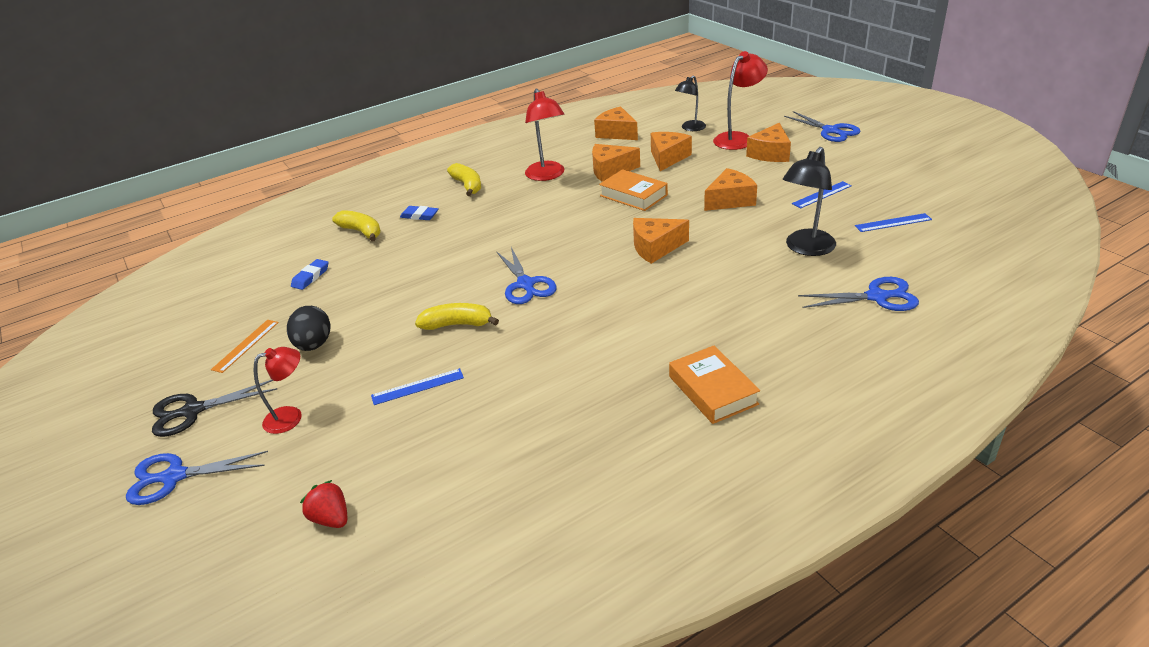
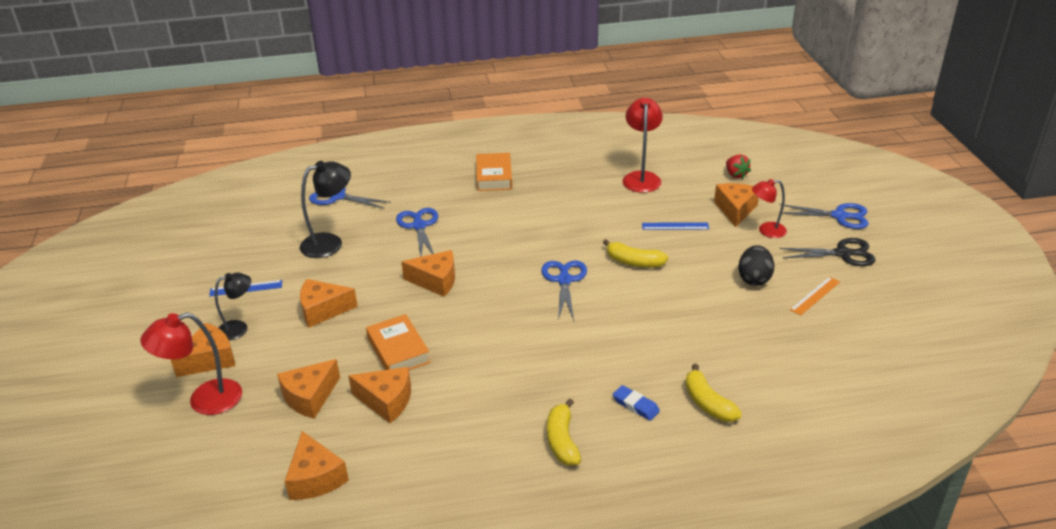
camera: 160 degrees left, 0 degrees up
(310, 277) = (764, 353): blue eraser -> none
(333, 440) = (735, 210): none -> orange cheese
(547, 175) = (460, 421): red lamp -> red lamp (641, 177)
(690, 128) = (226, 446): black lamp -> black lamp (239, 328)
(830, 131) = (107, 371): blue scissors -> blue scissors (419, 226)
(893, 223) = (241, 243): blue ruler -> none

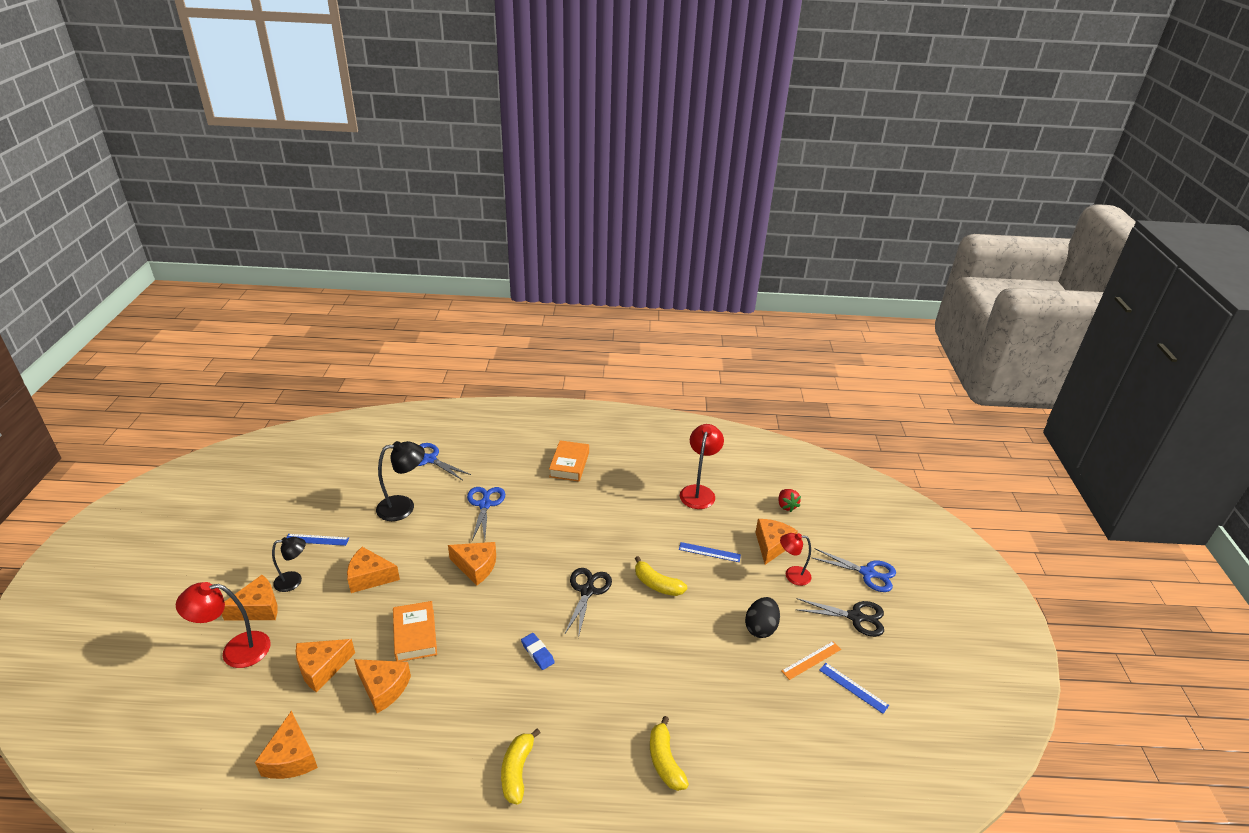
camera: 10 degrees right, 0 degrees up
(564, 280) = (587, 591): blue scissors -> black scissors
(635, 405) = (598, 747): blue eraser -> blue eraser (537, 653)
(864, 310) = (853, 687): none -> blue ruler

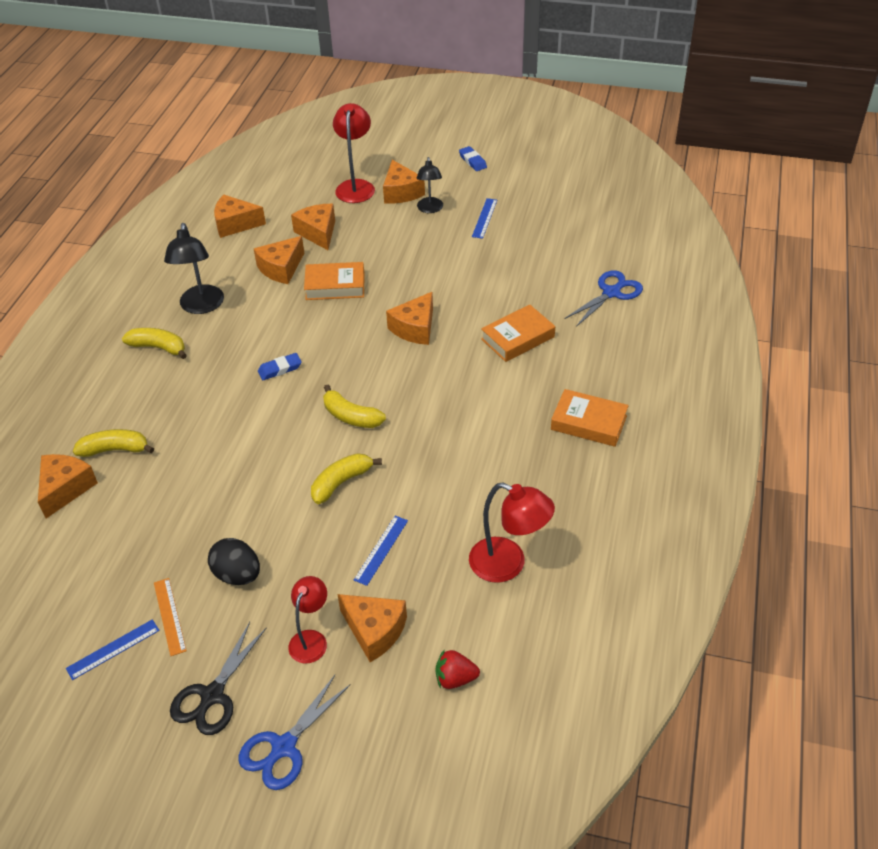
camera: 105 degrees right, 10 degrees up
(212, 559) = (472, 161): none -> blue eraser
(369, 577) = (421, 254): orange cheese -> orange cheese (65, 489)
(404, 507) = (525, 274): black lamp -> black lamp (201, 306)
(485, 504) = (518, 338): blue scissors -> orange book
(587, 591) = (351, 416): black scissors -> yellow banana

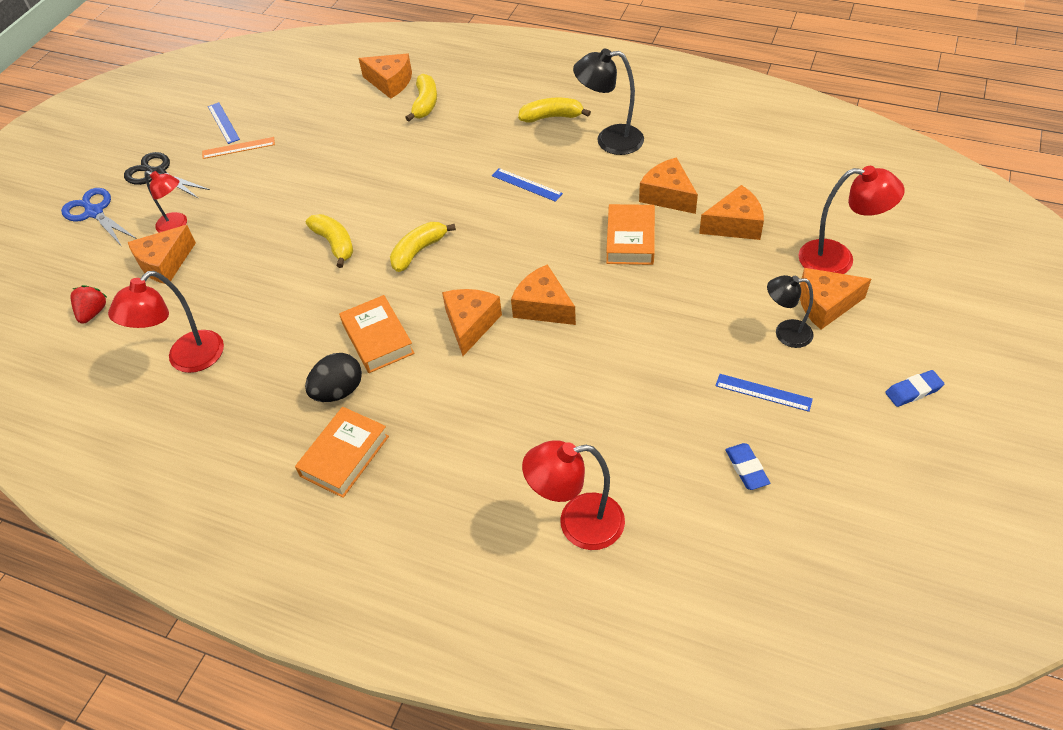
camera: 100 degrees right, 5 degrees up
(158, 347) = (552, 117): yellow banana -> yellow banana turned 120 degrees counterclockwise
(235, 224) = (754, 157): orange cheese -> orange cheese (470, 324)
(237, 575) = (260, 182): black egg -> black egg (338, 391)
(280, 369) = (501, 199): blue eraser -> blue eraser (746, 468)
(381, 550) = (245, 269): blue ruler -> blue ruler (526, 184)
(518, 338) = (506, 403): orange book -> orange book (377, 339)
(611, 293) = (577, 524): blue scissors -> red lamp

